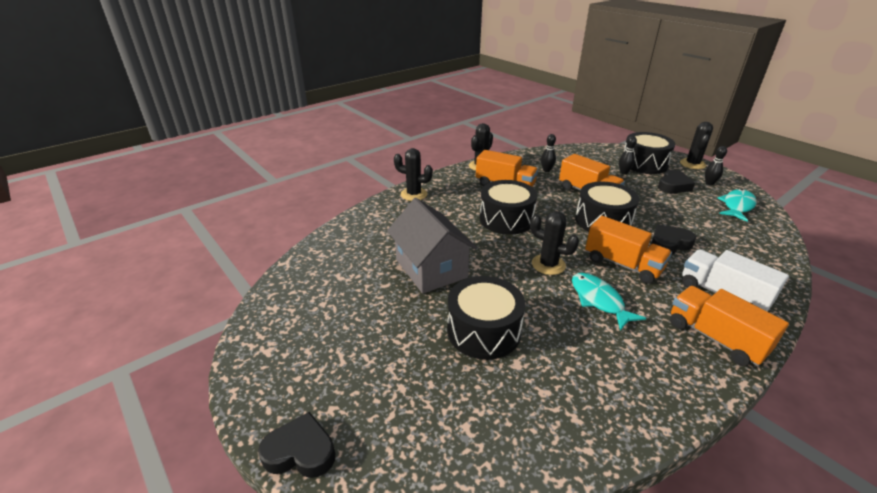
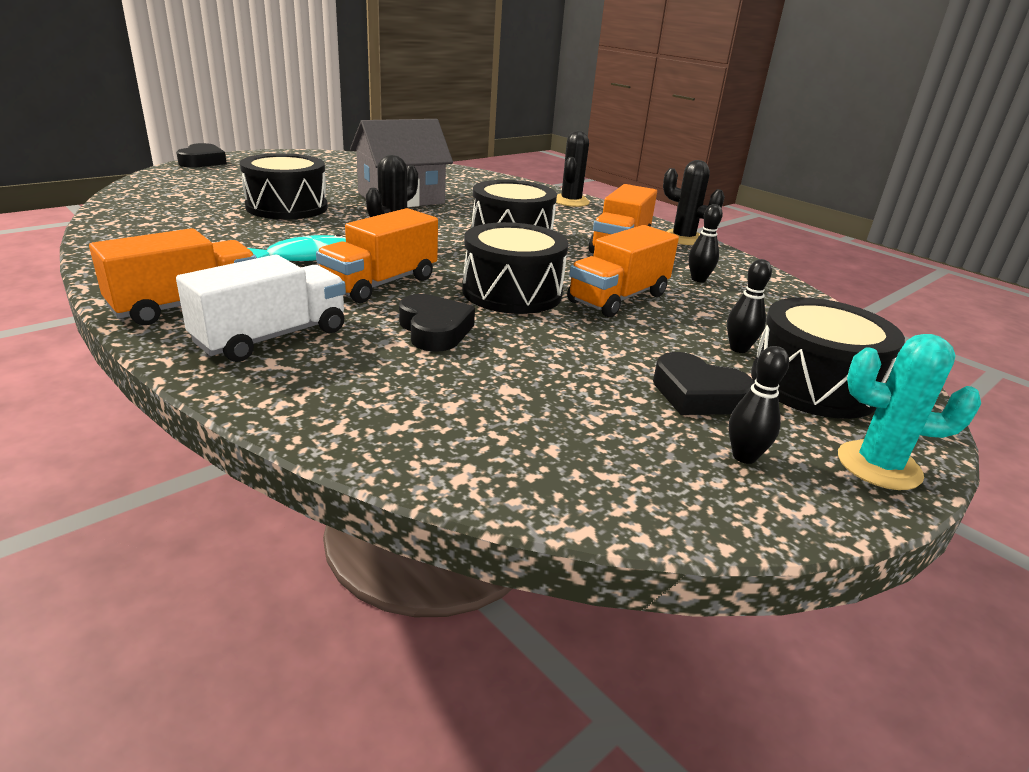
camera: 85 degrees right, 5 degrees down
(692, 164) = (879, 466): black cactus -> turquoise cactus
(737, 206) = (611, 461): turquoise fish -> none

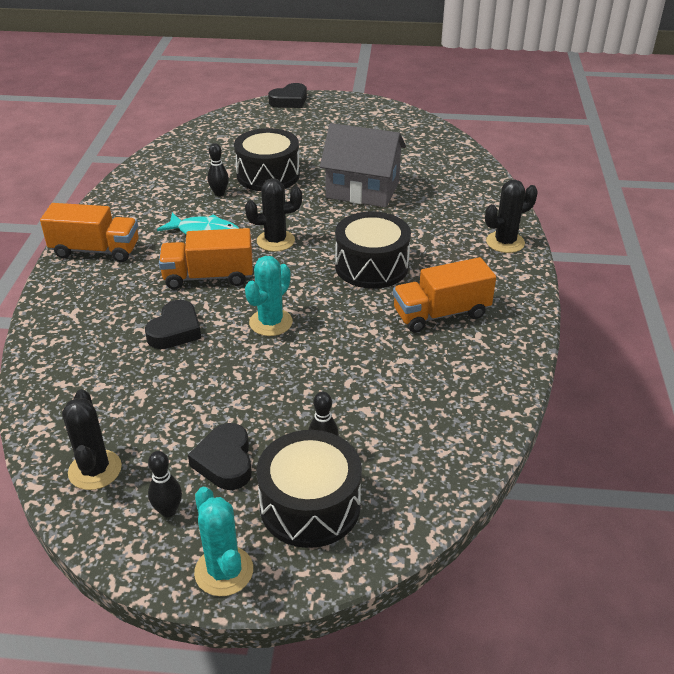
camera: 50 degrees right, 10 degrees up
(272, 337) = (97, 294): white truck -> none
(512, 292) = (271, 322): black drum -> turquoise cactus
(618, 298) = (331, 364): orange truck -> none
(683, 238) = (520, 330): black cactus -> black cactus (95, 470)
(698, 279) = (432, 379): black bowling pin -> black bowling pin (219, 193)

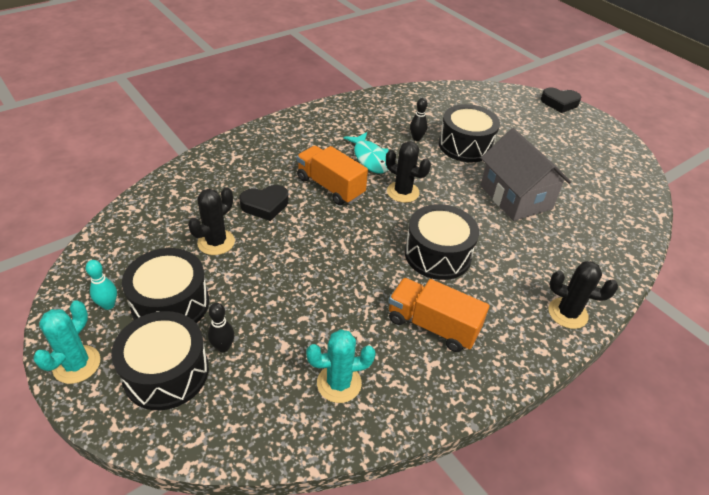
camera: 45 degrees right, 5 degrees up
(95, 250) = (298, 128): orange truck -> none
(95, 470) = (116, 251): black cactus -> black cactus (216, 242)
(168, 510) = (108, 305): black bowling pin -> turquoise bowling pin
(225, 461) = (170, 304): black heart -> black drum
(271, 322) = (319, 242): turquoise cactus -> turquoise cactus (339, 383)

